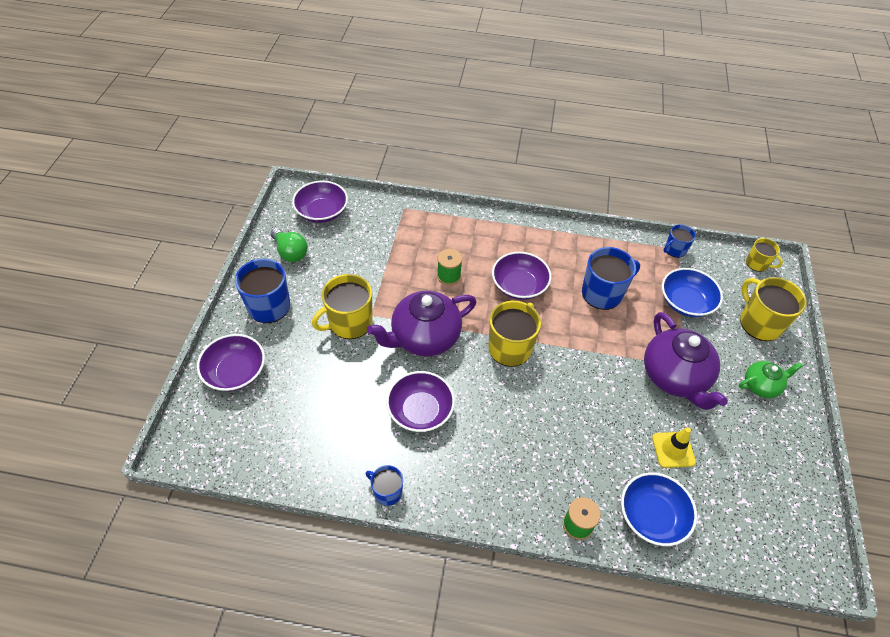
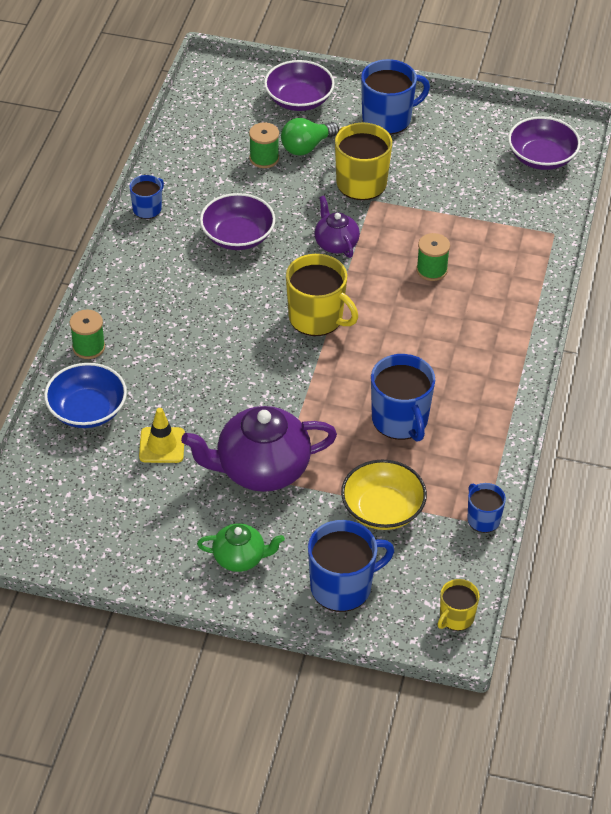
camera: 95 degrees right, 5 degrees down
(290, 252) = (470, 132): green light bulb -> green light bulb (306, 147)
(317, 395) = (264, 158): none -> green spool
(424, 337) = (336, 243): purple teapot -> purple teapot, size x0.54
(519, 285) = (415, 336): purple bowl -> none
(686, 302) = (382, 509): blue bowl -> yellow bowl
(759, 323) = (342, 586): yellow mug -> blue mug
(761, 385) = (240, 558): green teapot -> green teapot turned 75 degrees counterclockwise

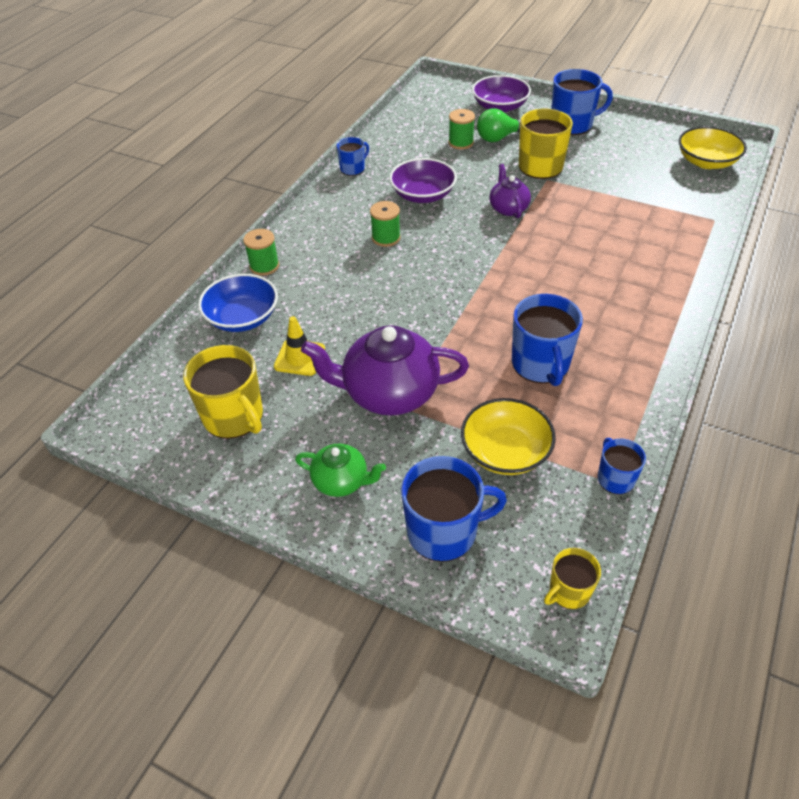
camera: 15 degrees right, 0 degrees up
(317, 318) = (477, 265): yellow mug -> yellow mug (234, 417)
(431, 270) = (593, 237): green spool -> green spool (386, 238)
(541, 157) = (706, 162): purple bowl -> yellow bowl

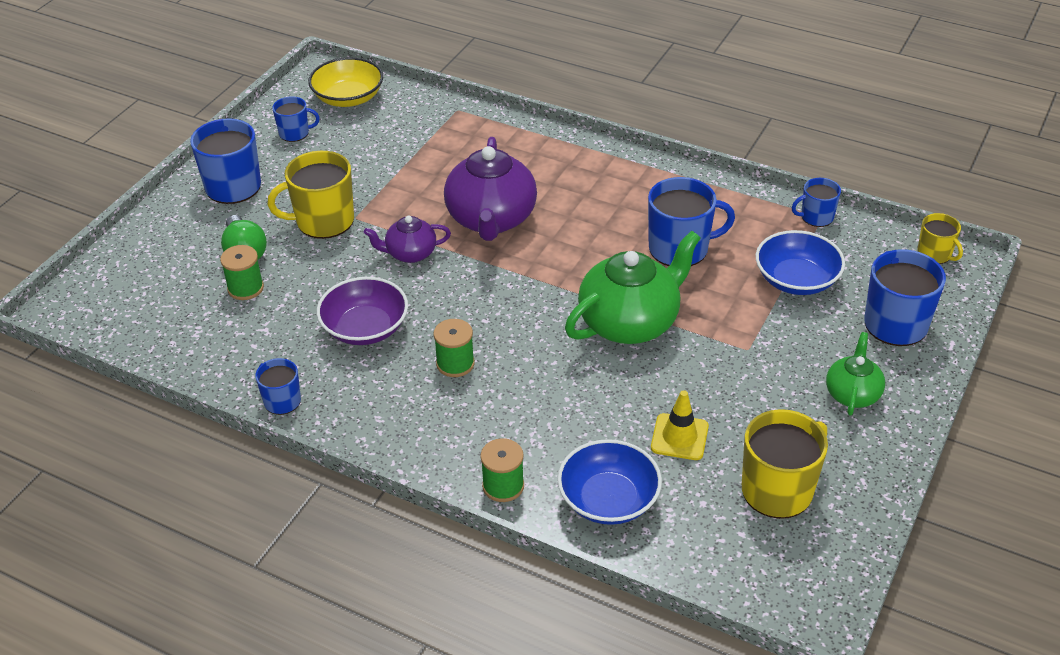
camera: 90 degrees left, 5 degrees down
(389, 393) = (729, 359): purple teapot -> purple teapot (491, 219)
(435, 330) = (630, 322): none -> green teapot
(500, 106) = (161, 246): purple bowl -> none
(505, 451) = (796, 279): yellow bowl -> blue bowl
(646, 142) = (295, 133): none -> blue mug

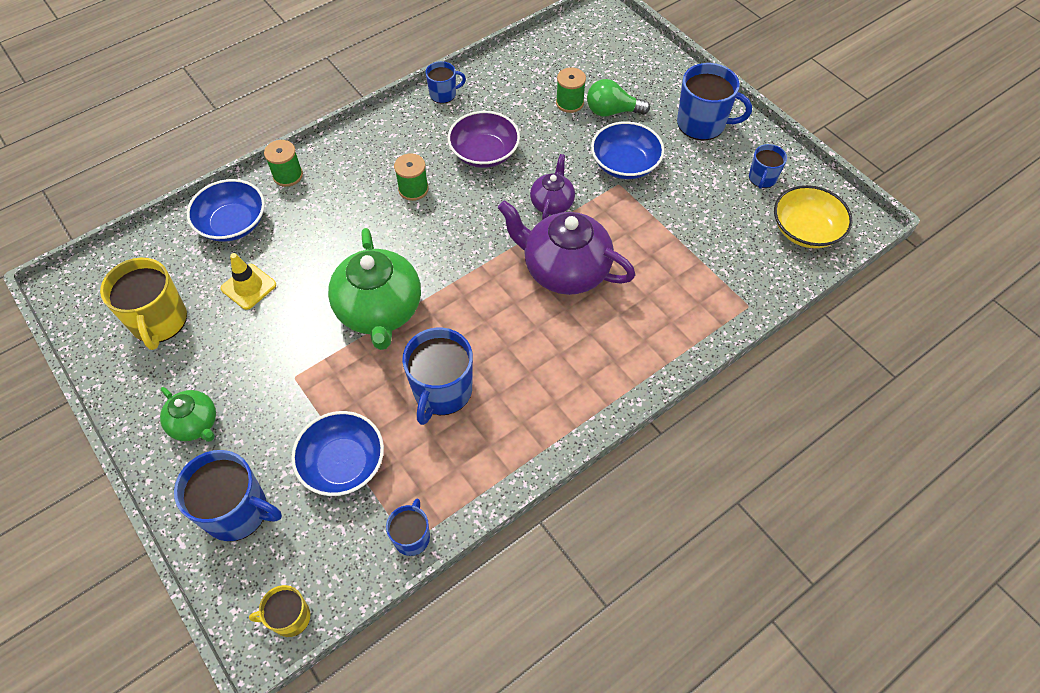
camera: 115 degrees right, 15 degrees up
(323, 221) = (625, 164): yellow mug -> blue bowl

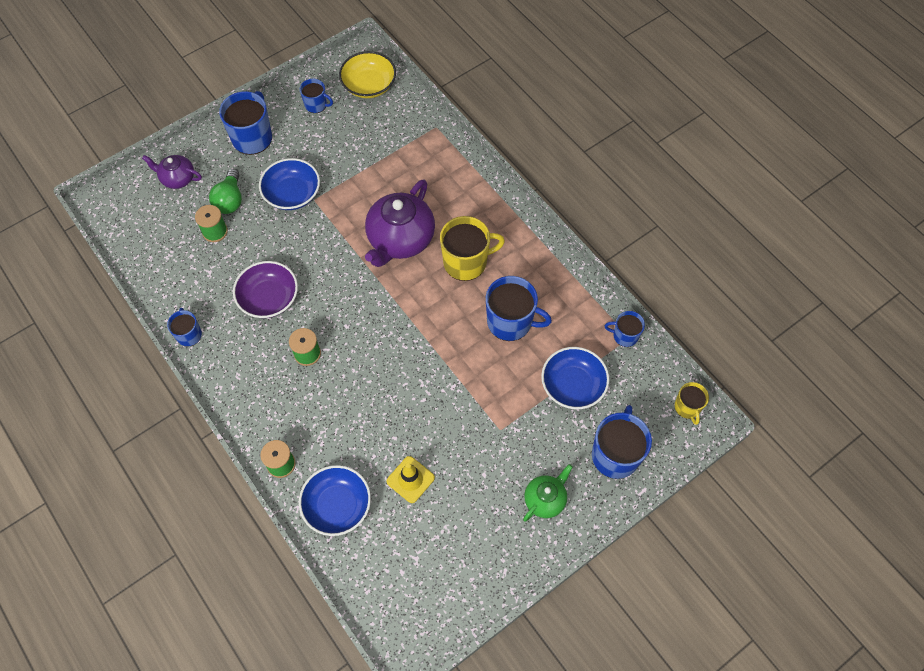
camera: 90 degrees left, 5 degrees up
(159, 321) = (446, 551): yellow mug -> yellow mug (466, 262)
(380, 311) = (437, 371): green teapot -> none
(552, 203) = (331, 247): purple teapot -> purple teapot (177, 178)

